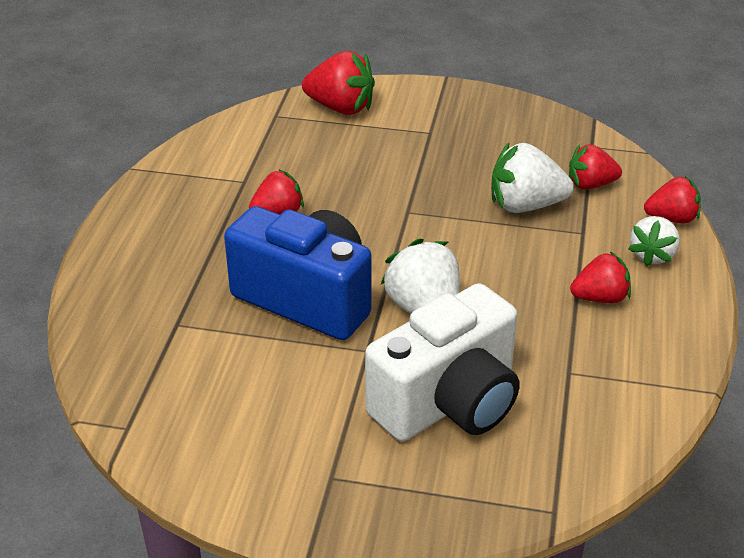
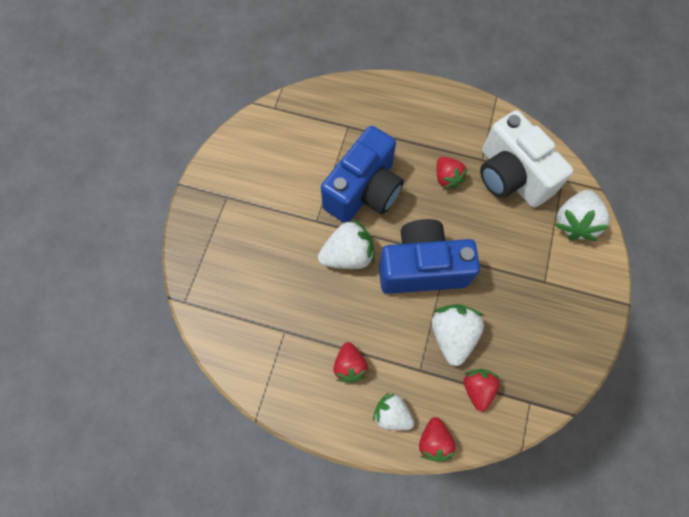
camera: 95 degrees right, 30 degrees up
(341, 108) = (574, 222): red strawberry -> white strawberry
(431, 234) = (422, 268): none -> blue camera
(449, 402) = (269, 259): white camera -> white camera (511, 176)

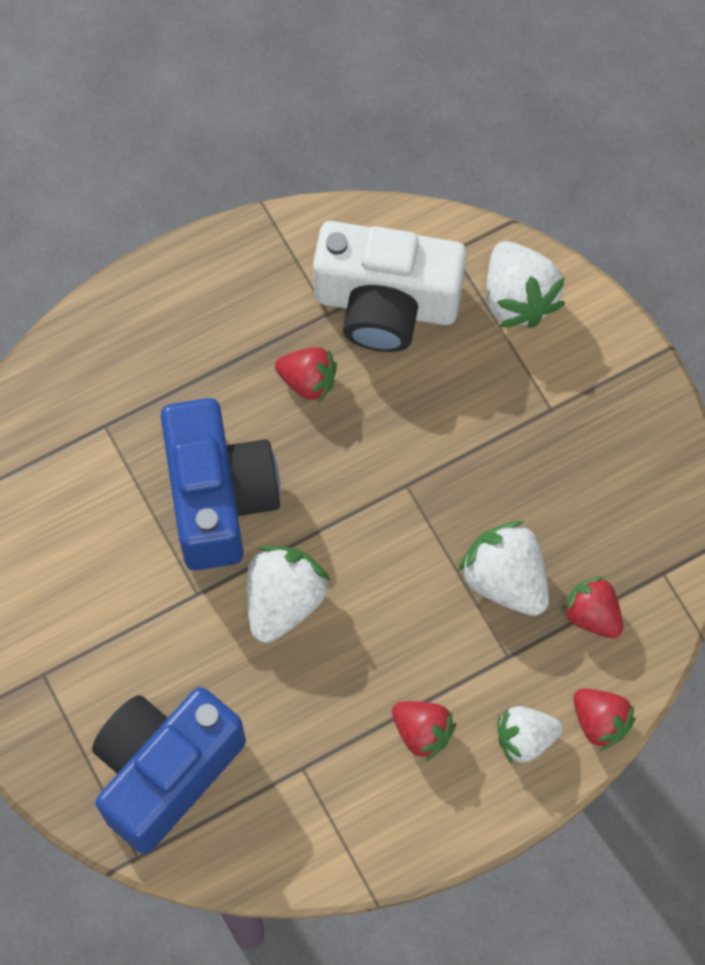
camera: 45 degrees left, 0 degrees up
(422, 268) = (390, 530): blue camera -> blue camera (165, 771)

